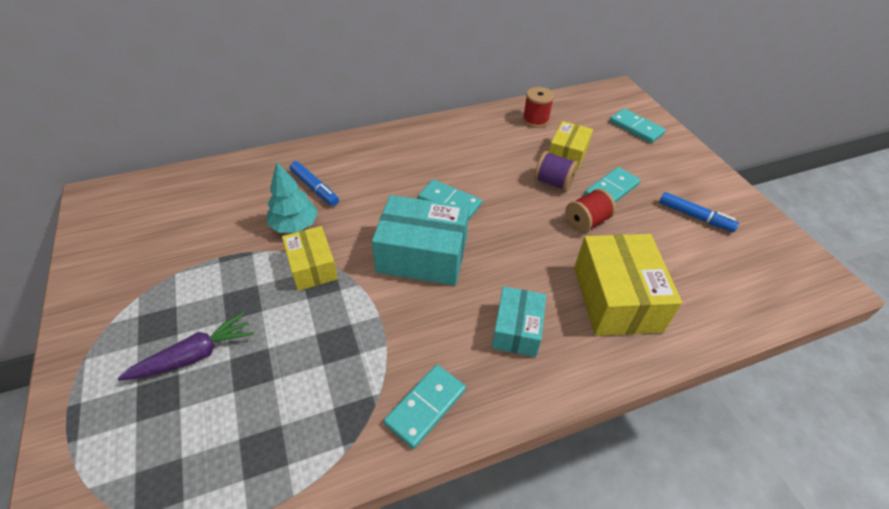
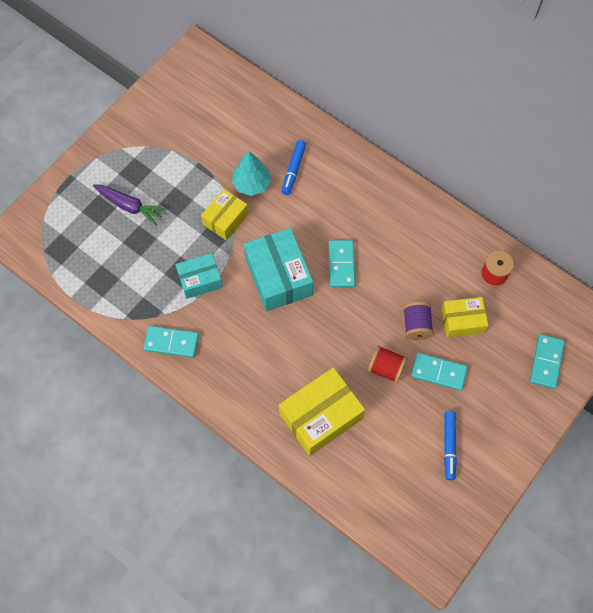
camera: 60 degrees right, 20 degrees up
(517, 329) = (254, 365): turquoise box -> turquoise box (200, 280)

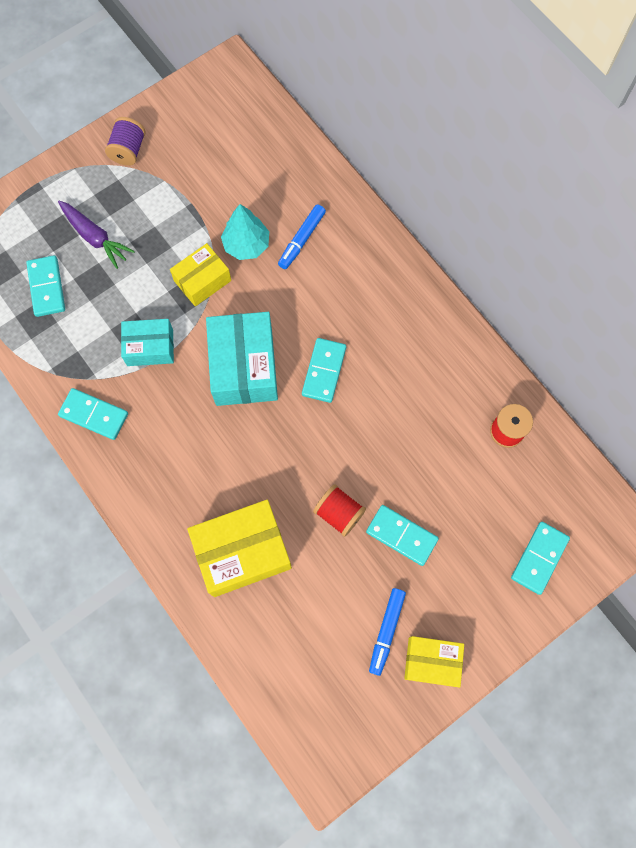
camera: 15 degrees right, 5 degrees up
(103, 254) = (47, 287): none -> turquoise domino
(416, 325) = (392, 470): purple spool -> purple spool (128, 150)
(462, 321) = (450, 479): yellow box -> yellow box (432, 662)

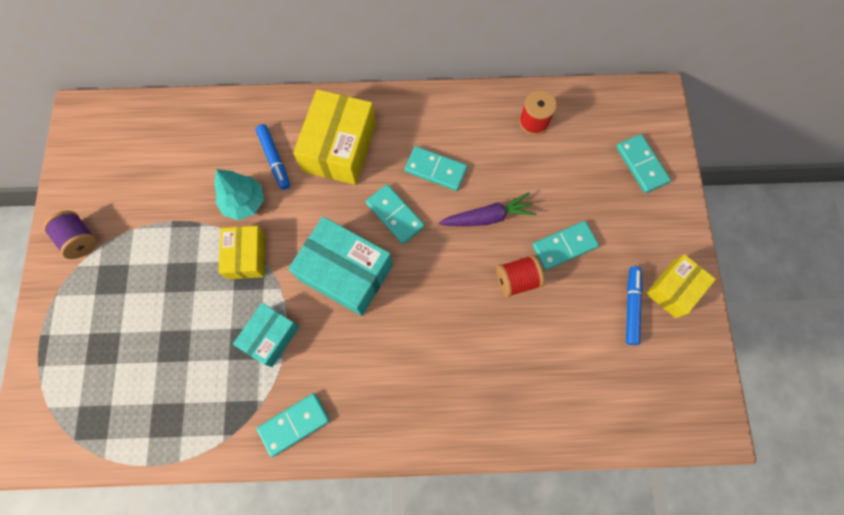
camera: 55 degrees left, 0 degrees up
(47, 287) = (145, 391): turquoise domino -> turquoise domino (436, 169)
(95, 237) = (134, 318): purple carrot -> purple carrot (488, 217)
(242, 552) = (498, 375): yellow box -> yellow box (339, 147)
(386, 631) = (631, 306): blue marker -> blue marker turned 135 degrees counterclockwise

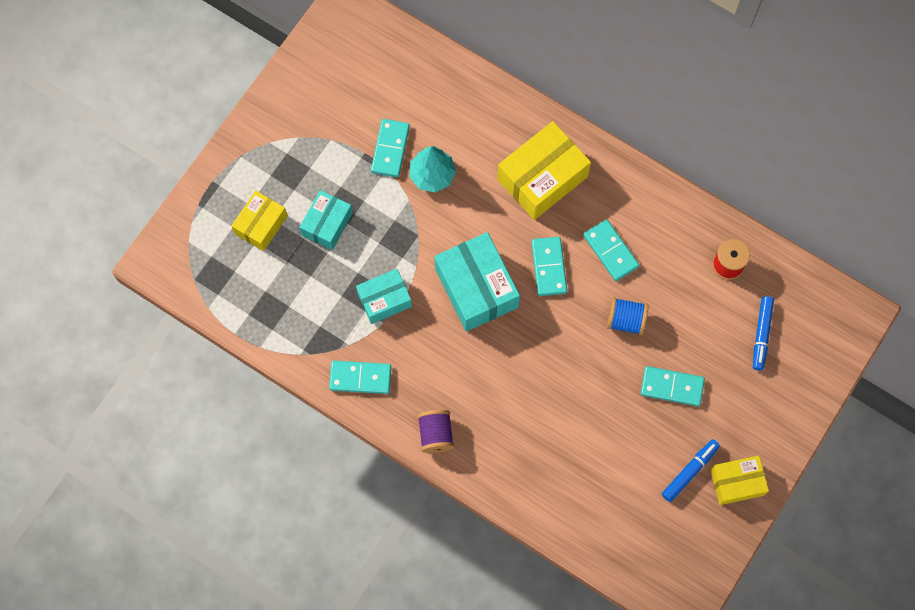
camera: 35 degrees right, 0 degrees up
(80, 240) = (284, 122): purple spool -> purple spool (436, 434)
(175, 304) = (327, 224): none -> turquoise box
(247, 256) = (406, 222): yellow box -> yellow box (261, 225)
(274, 159) = (481, 153): blue marker -> blue marker (761, 334)
(488, 217) = (625, 320): purple carrot -> blue spool
(516, 280) = (611, 387): red spool -> none
(641, 164) = (794, 364): turquoise domino -> turquoise domino (390, 149)

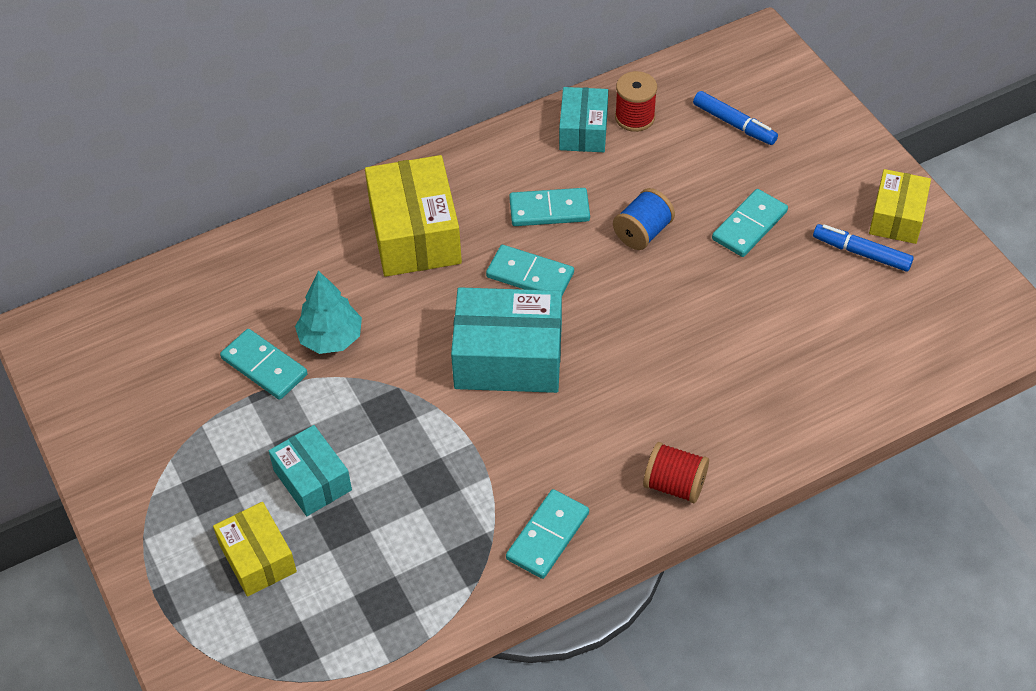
camera: 60 degrees left, 20 degrees down
(384, 300) = (459, 461): turquoise box -> turquoise box (583, 131)
(436, 434) = (674, 485): purple spool -> red spool
(689, 471) = (861, 253): blue marker -> blue marker turned 45 degrees counterclockwise

